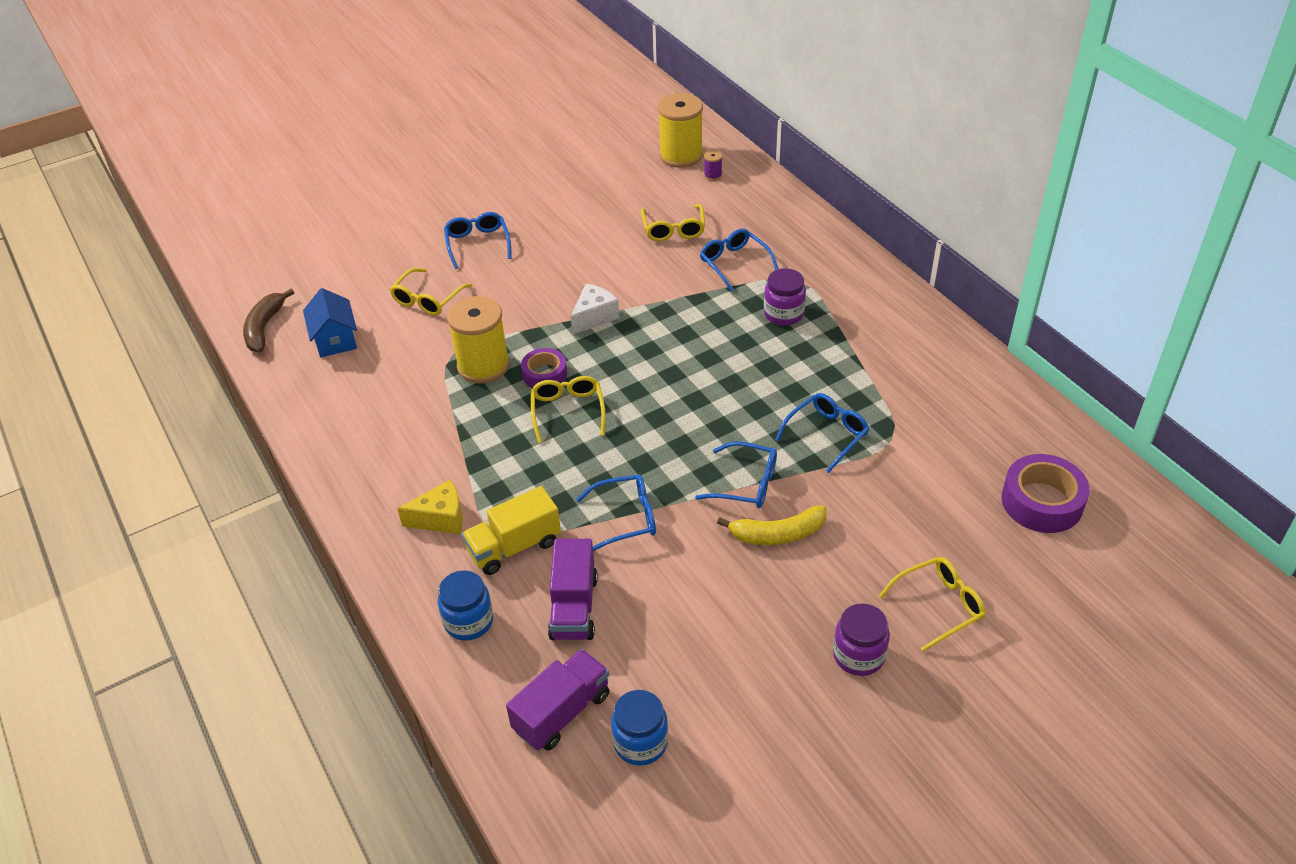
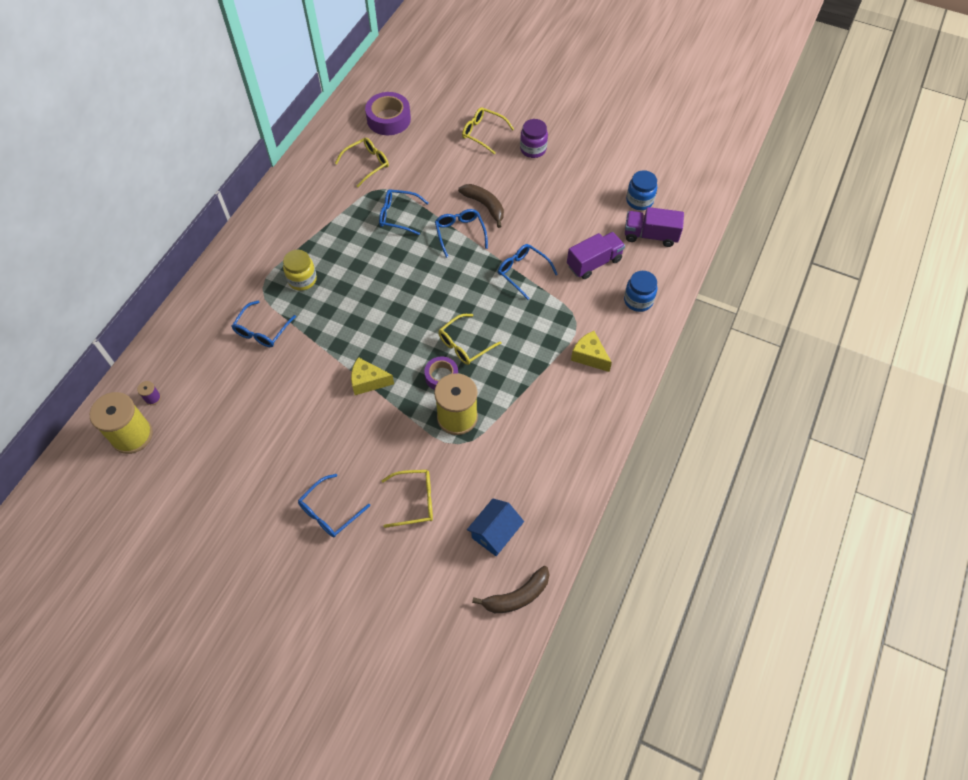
camera: 125 degrees left, 15 degrees up
(514, 547) = (579, 310): yellow truck -> none
(594, 317) = (368, 381): white cheese -> yellow cheese
(673, 230) = (240, 387): yellow glasses -> yellow glasses (367, 164)
(777, 534) = (485, 206): yellow banana -> brown banana
(783, 314) = (302, 280): purple jar -> yellow jar

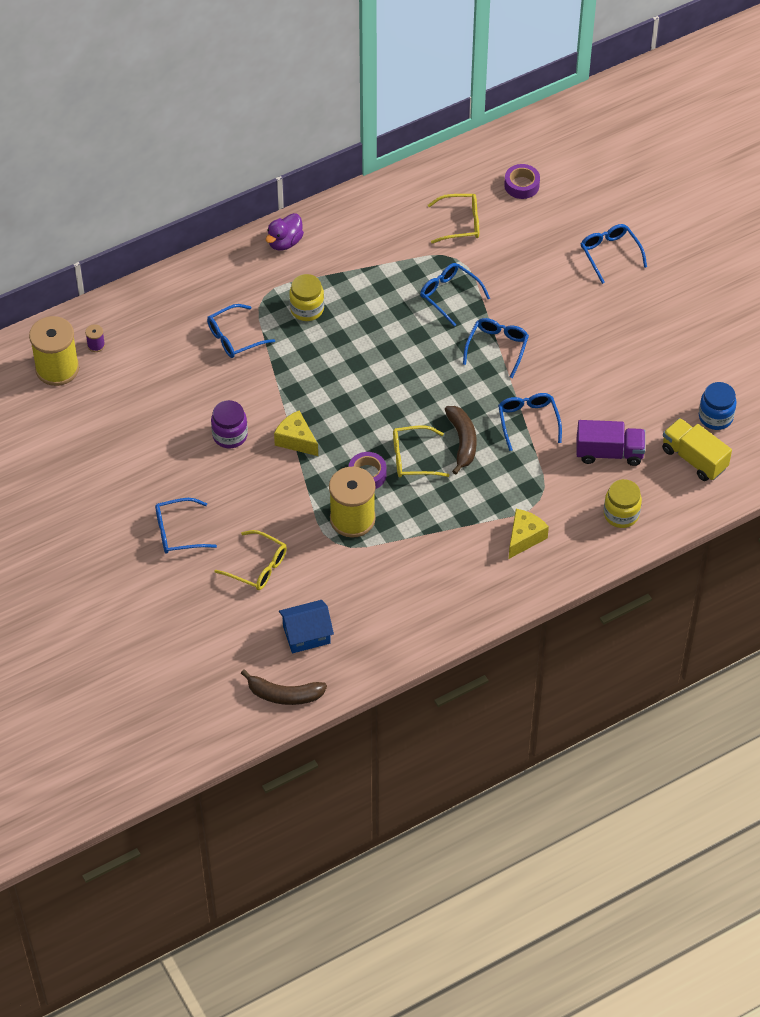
camera: 35 degrees right, 5 degrees down
(249, 241) = (285, 242): none -> purple duck
(388, 119) = (521, 185): purple tape -> purple tape, size x0.63
(482, 133) = (609, 253): yellow glasses -> blue glasses
(485, 206) = (546, 333): brown banana -> brown banana (462, 441)
(533, 149) = (649, 300): purple jar -> purple jar (230, 435)
(589, 356) = (524, 538): yellow cheese -> yellow cheese turned 45 degrees clockwise
(638, 300) = (621, 514): blue jar -> yellow jar
(650, 235) = (694, 458): purple truck -> yellow truck

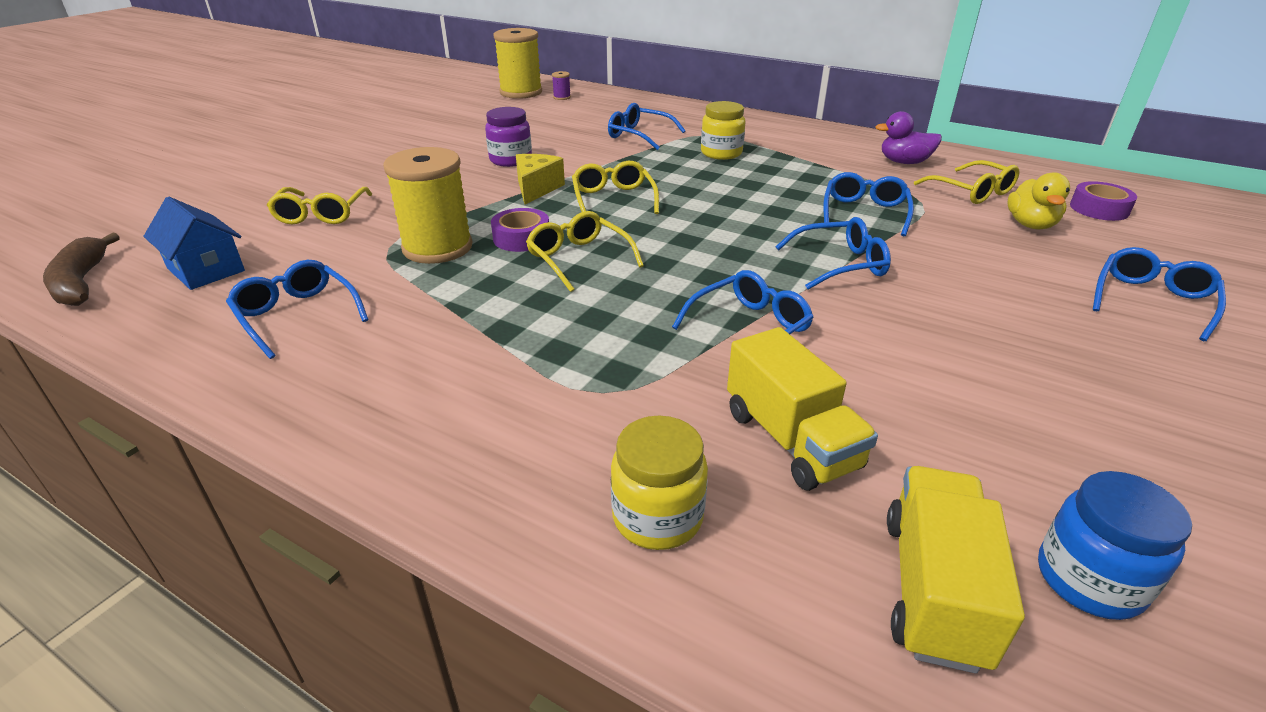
camera: 60 degrees right, 20 degrees down
(177, 532) = (354, 167): blue glasses -> blue glasses (296, 315)
(285, 242) = (784, 128): purple duck -> purple duck (904, 162)
(342, 406) = (613, 199): none -> yellow glasses
(462, 441) = (647, 285): brown banana -> none
(516, 232) = (1030, 225): none -> yellow duck
(524, 538) = (500, 403): yellow cheese -> none
(609, 453) = (791, 440): purple truck -> yellow truck

